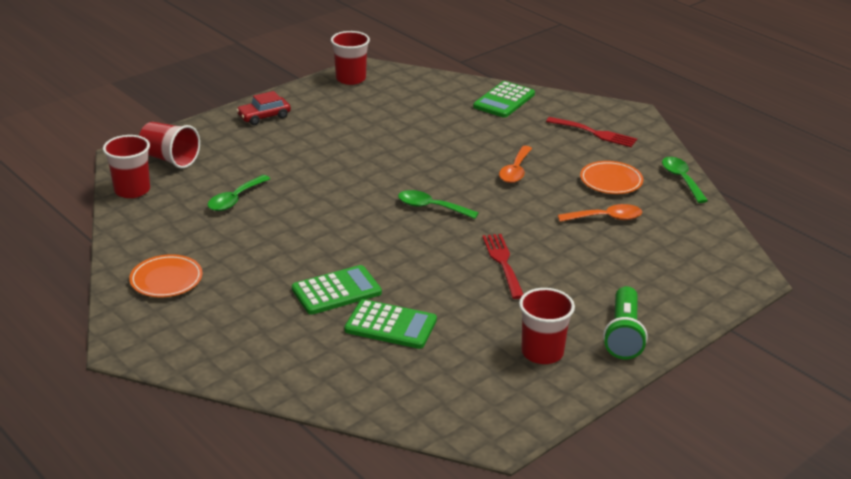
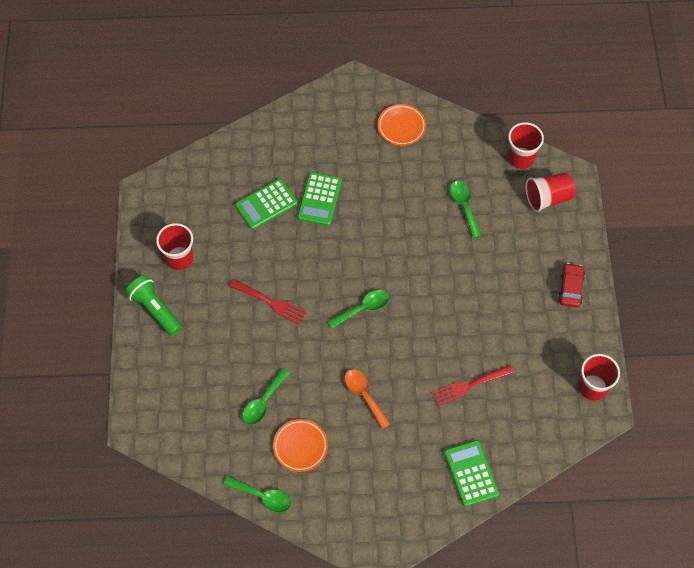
camera: 130 degrees right, 30 degrees up
(594, 133) = (370, 496): red fork -> red fork (469, 385)
(606, 218) = (263, 402): orange spoon -> green spoon

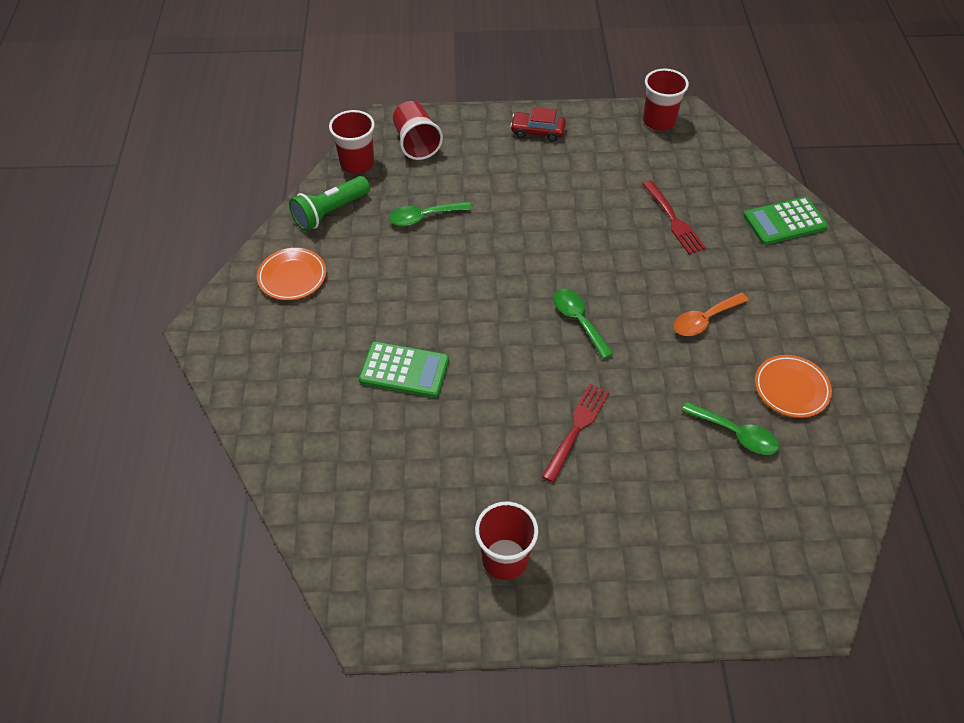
camera: 90 degrees left, 10 degrees down
(155, 310) = (602, 591): green flashlight -> green flashlight (330, 212)
(263, 497) = (874, 430): green spoon -> none
(266, 204) = (409, 438): green calculator -> none

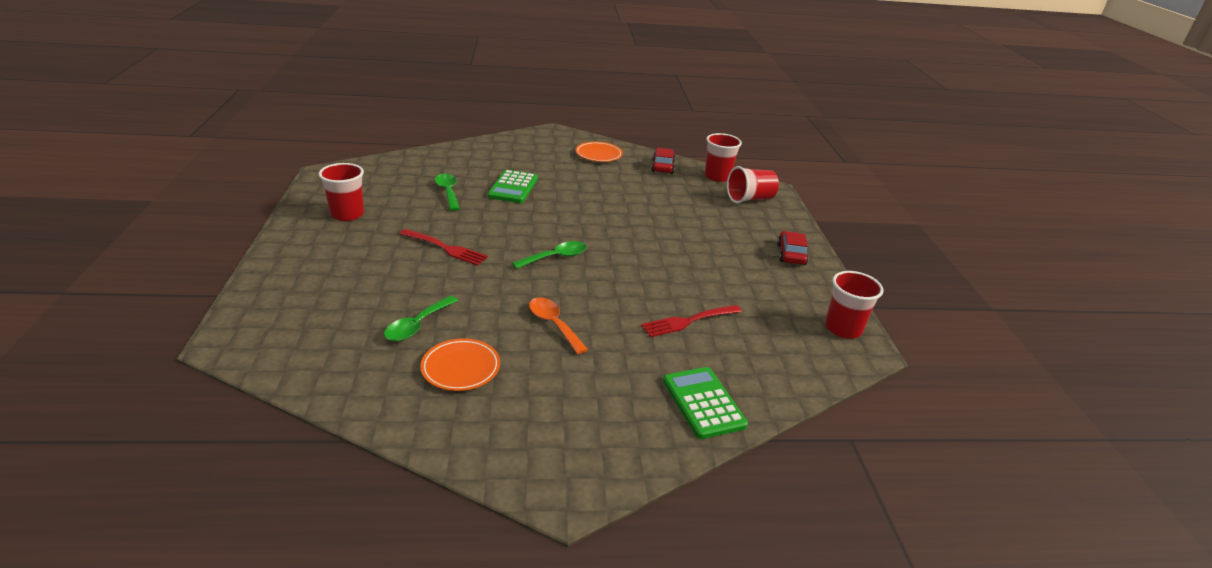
camera: 85 degrees right, 20 degrees down
(330, 212) = (662, 167): green flashlight -> red car
(423, 217) = (665, 199): green spoon -> green spoon (448, 192)

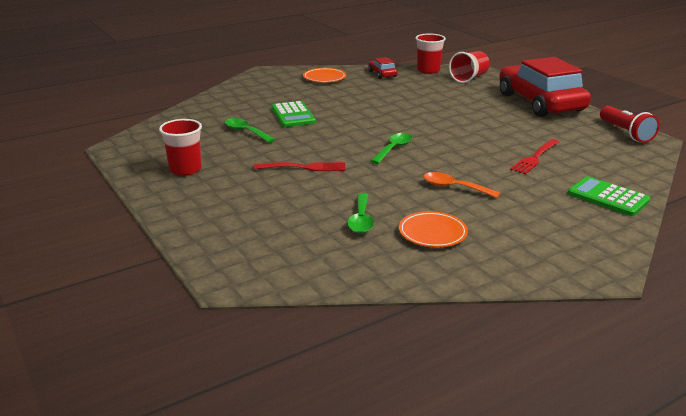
camera: 25 degrees left, 5 degrees down
(791, 254) = (540, 102): red car -> red car, size x2.42
(843, 328) = (626, 133): red cup -> red flashlight

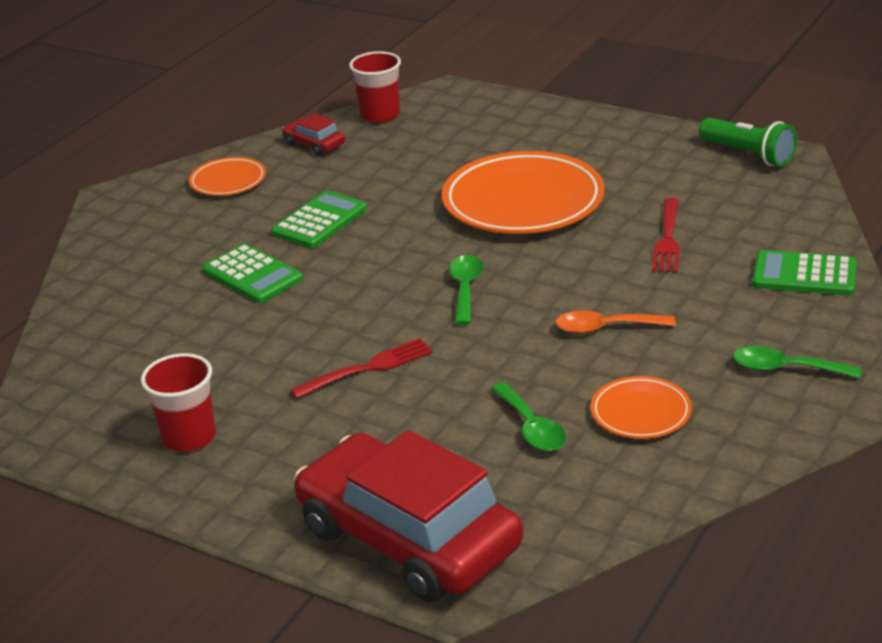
camera: 25 degrees left, 5 degrees up
(245, 132) = (209, 333): green spoon -> green spoon (785, 369)
(350, 103) = (319, 221): none -> green calculator
(466, 121) = (523, 202): none -> orange plate
(469, 78) = (456, 113): red cup -> none
(540, 102) = (596, 132): red car -> red car (408, 538)
(626, 133) = (748, 155): red flashlight -> green flashlight

